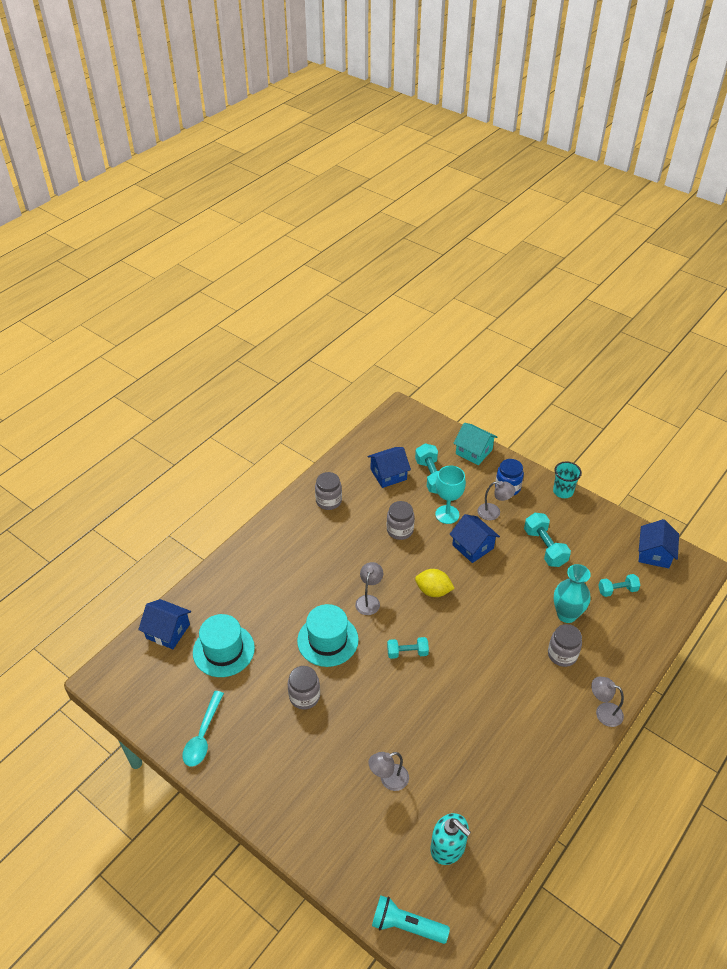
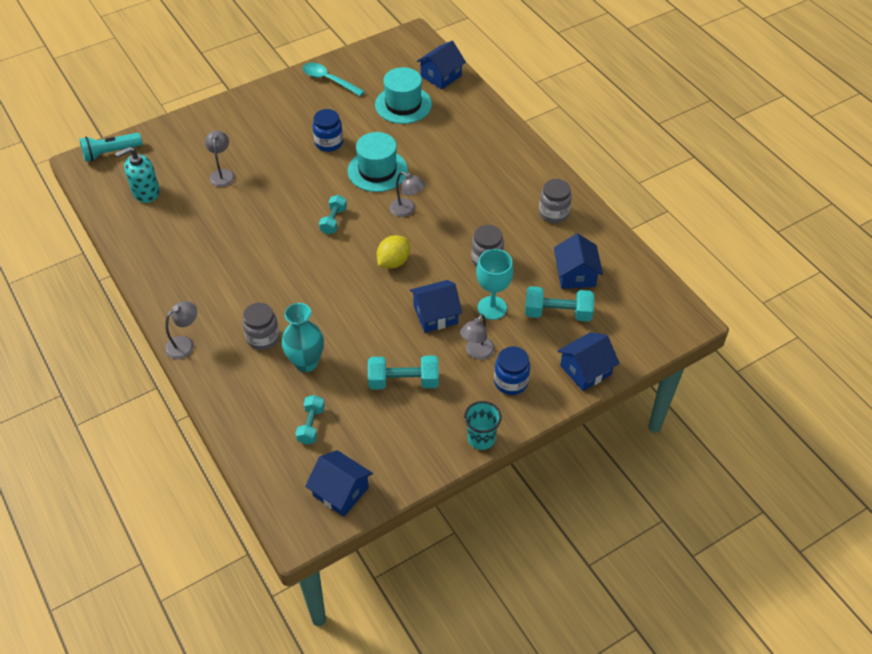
camera: 110 degrees right, 5 degrees up
(304, 696) = (329, 143): grey jar -> blue jar
(406, 925) = (110, 153): turquoise flashlight -> turquoise flashlight turned 150 degrees counterclockwise
(474, 452) = (585, 370): turquoise house -> blue house

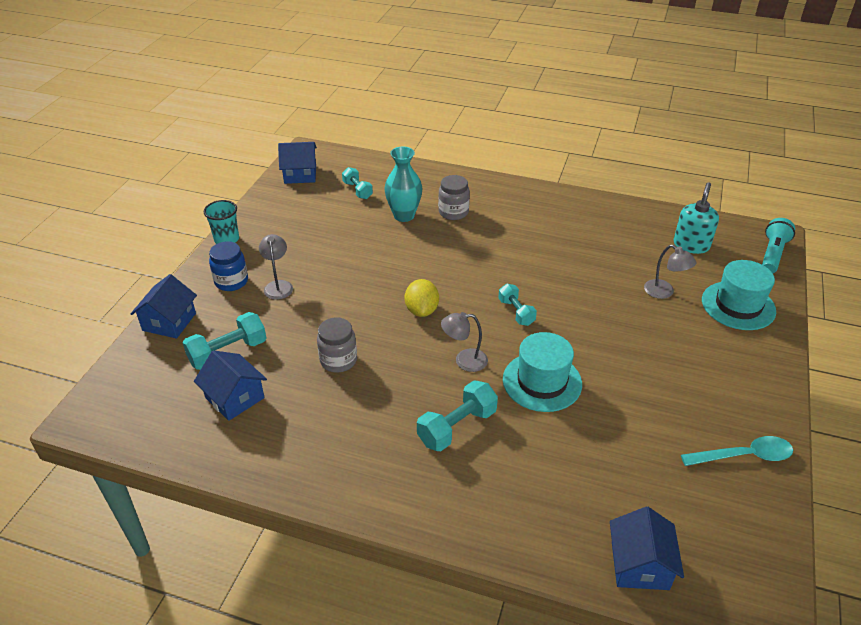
camera: 140 degrees right, 10 degrees down
(185, 344) = (499, 184): grey lamp -> none
(329, 143) = (627, 379): blue jar -> none
(403, 104) = (623, 482): turquoise hat -> turquoise hat (738, 305)
(403, 381) = (319, 240): turquoise dumbbell -> turquoise dumbbell (457, 427)
(435, 315) = (340, 292): blue house -> none
(492, 308) = (295, 323): turquoise goblet -> none
(553, 213) = (309, 451): grey jar -> none

